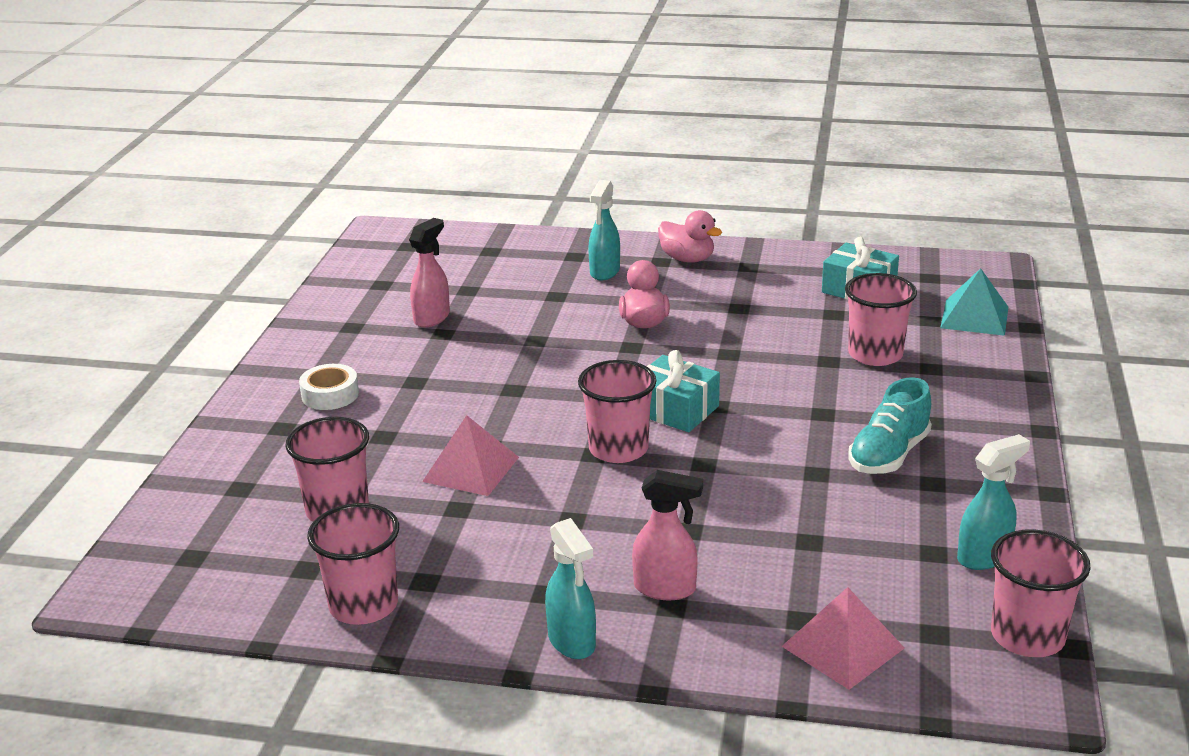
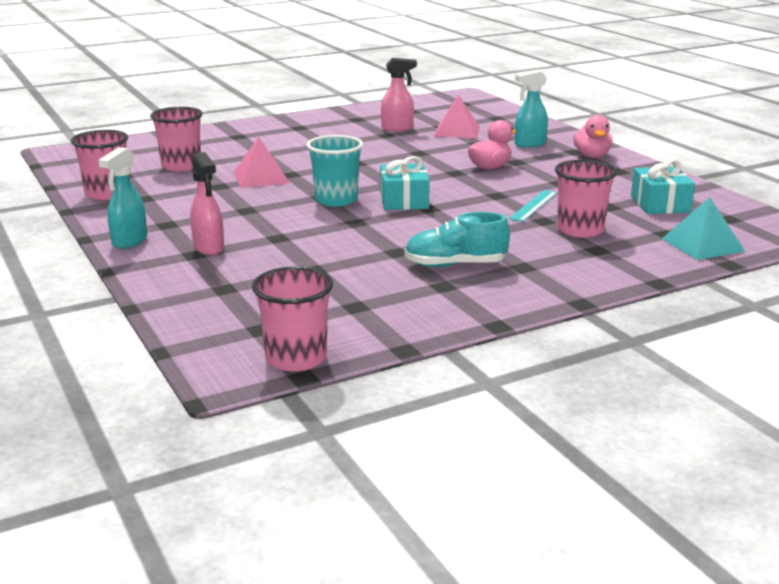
camera: 50 degrees right, 5 degrees down
(330, 395) = (284, 134): white tape -> none
(618, 449) = (336, 200): pink cup -> turquoise cup
(784, 348) = (534, 205): none -> turquoise ruler
(842, 647) = (210, 306): pink pyramid -> pink pyramid (457, 131)
(984, 556) = (375, 322): turquoise spray bottle -> none

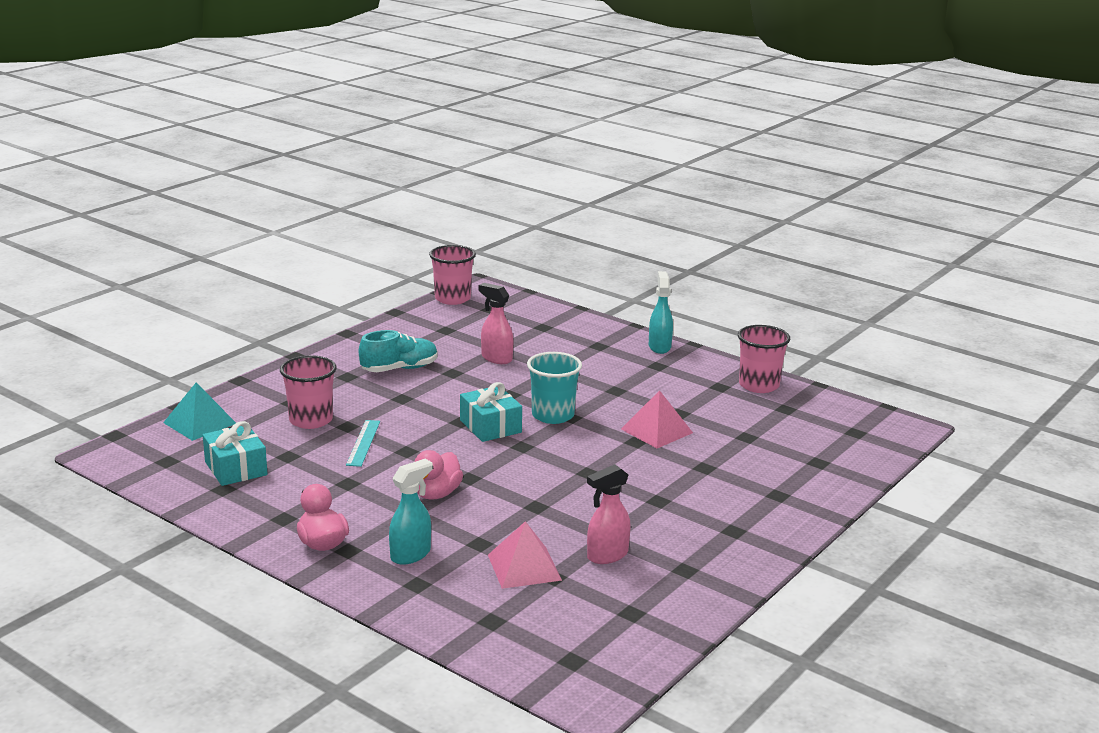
camera: 155 degrees right, 0 degrees up
(181, 166) = (756, 432): pink cup -> none
(209, 248) = (594, 352): pink spray bottle -> pink spray bottle (496, 358)

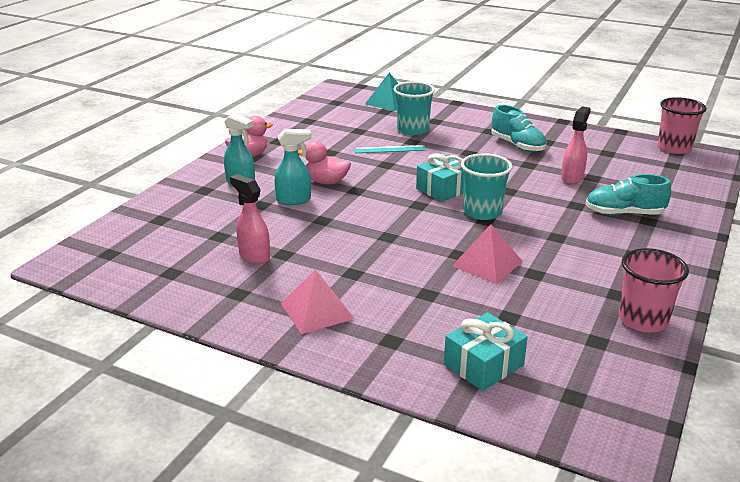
camera: 80 degrees right, 5 degrees up
(236, 468) = (335, 120): turquoise gift -> turquoise gift (483, 364)
(311, 420) = (413, 130): pink cup -> turquoise cup
(524, 567) = (231, 224): pink pyramid -> pink pyramid (317, 311)
(582, 352) = (624, 214): none -> turquoise shoe
(659, 347) = (681, 253): turquoise spray bottle -> turquoise spray bottle (294, 200)

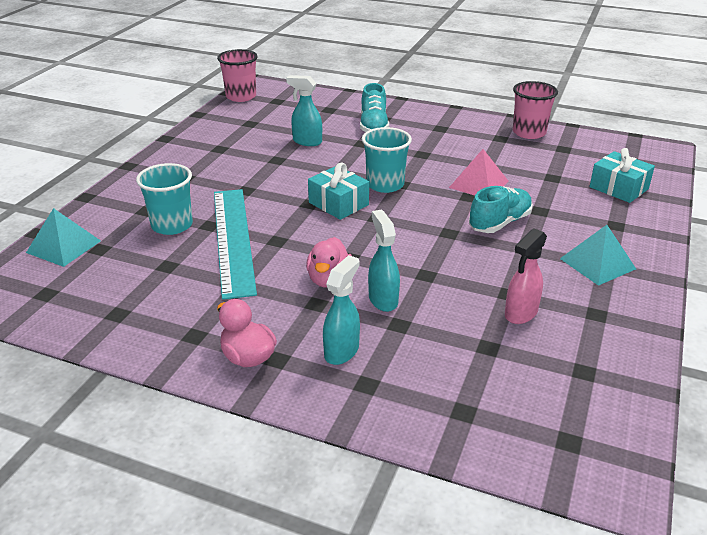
camera: 95 degrees left, 5 degrees up
(317, 311) = (597, 263): pink pyramid -> turquoise pyramid
(390, 149) = (232, 239): turquoise ruler -> turquoise ruler, size x2.15
(517, 145) = (229, 163): turquoise shoe -> turquoise shoe (499, 223)
(572, 178) = (307, 141): pink spray bottle -> turquoise spray bottle

